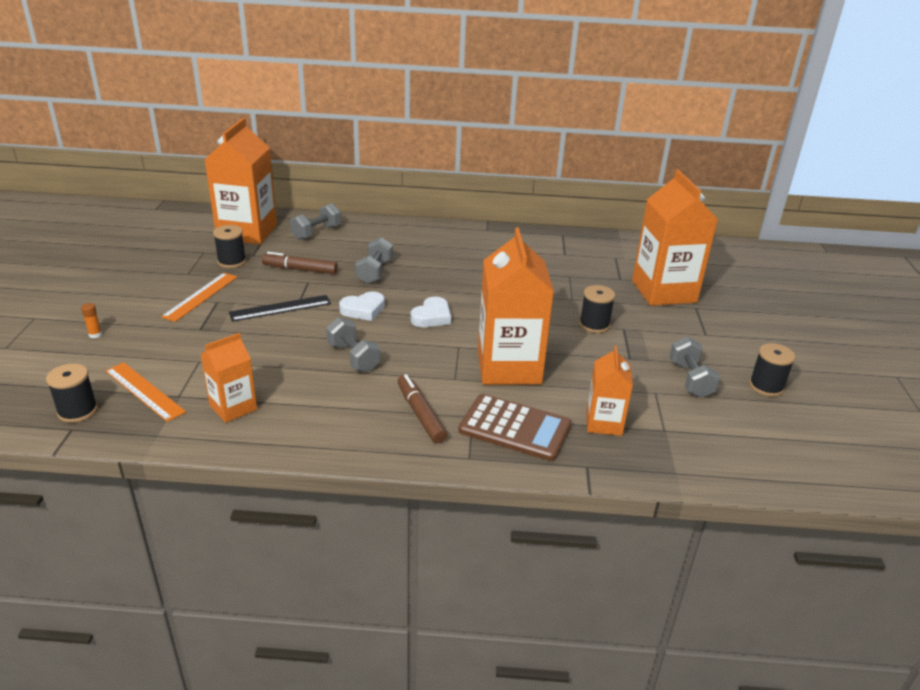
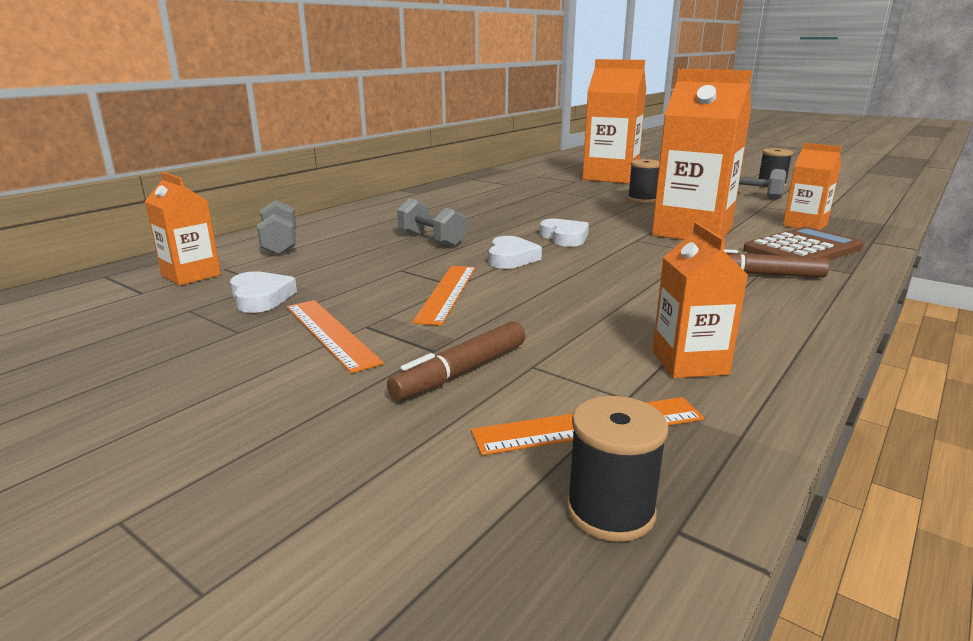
camera: 55 degrees left, 10 degrees down
(95, 335) = (322, 446): orange glue stick -> none
(232, 261) = (261, 297): black spool -> white heart
(247, 232) = (191, 275): orange carton -> orange carton, size x0.54
(280, 308) = (447, 293): black ruler -> orange ruler
(300, 269) = (361, 267): brown marker -> brown marker (462, 371)
(353, 357) = (616, 280): grey dumbbell -> none

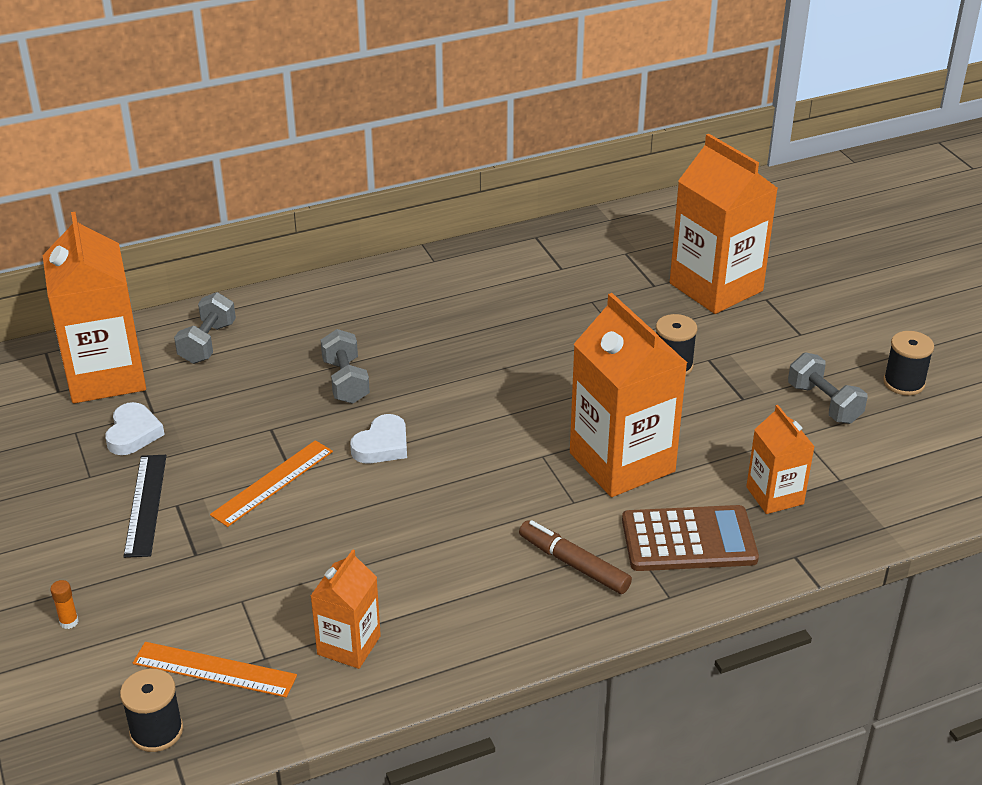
camera: 30 degrees right, 15 degrees up
(191, 275) = (106, 376): orange carton -> orange carton, size x1.85
(330, 333) = (146, 504): orange ruler -> black ruler
(341, 446) = (69, 622): none -> orange glue stick
(462, 371) = (191, 586): brown marker -> none
(564, 237) = (476, 424): white heart -> none

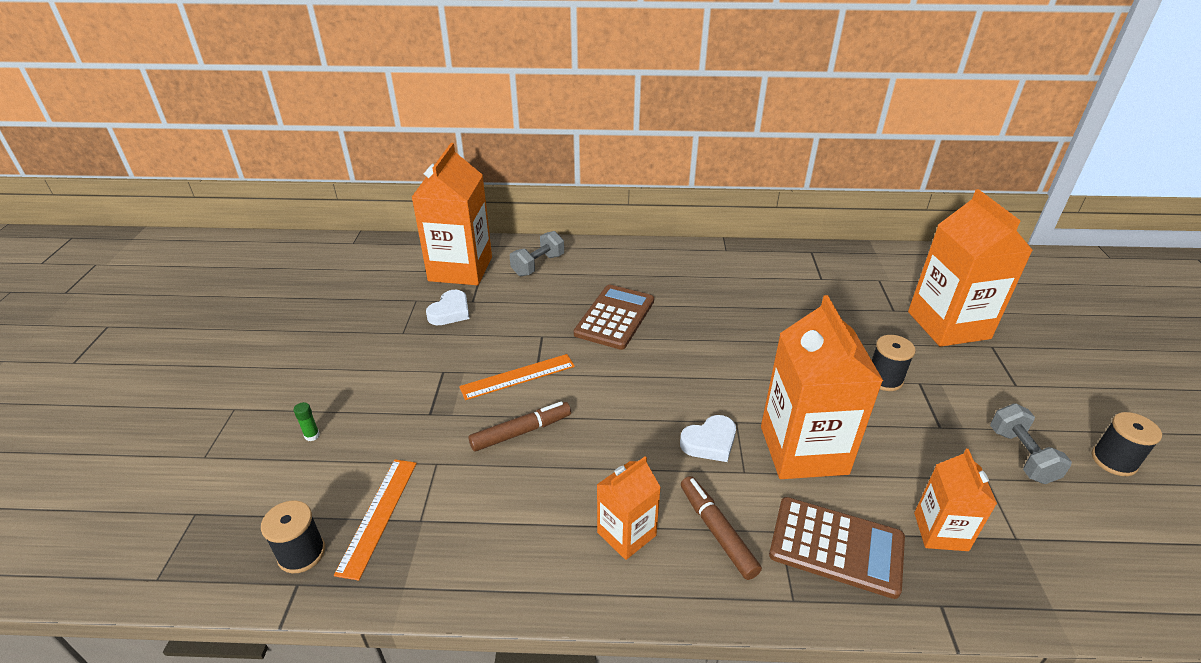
camera: 25 degrees right, 0 degrees up
(69, 622) = (312, 436): orange glue stick -> green glue stick
(146, 504) = (423, 364): black ruler -> none
(214, 669) = (378, 515): orange ruler -> orange ruler turned 60 degrees clockwise
(316, 539) = (520, 432): none -> brown marker
(346, 381) = (615, 317): grey dumbbell -> brown calculator
(349, 645) = (489, 535): orange carton -> orange carton (626, 534)
(382, 445) = (613, 373): white heart -> white heart (710, 442)

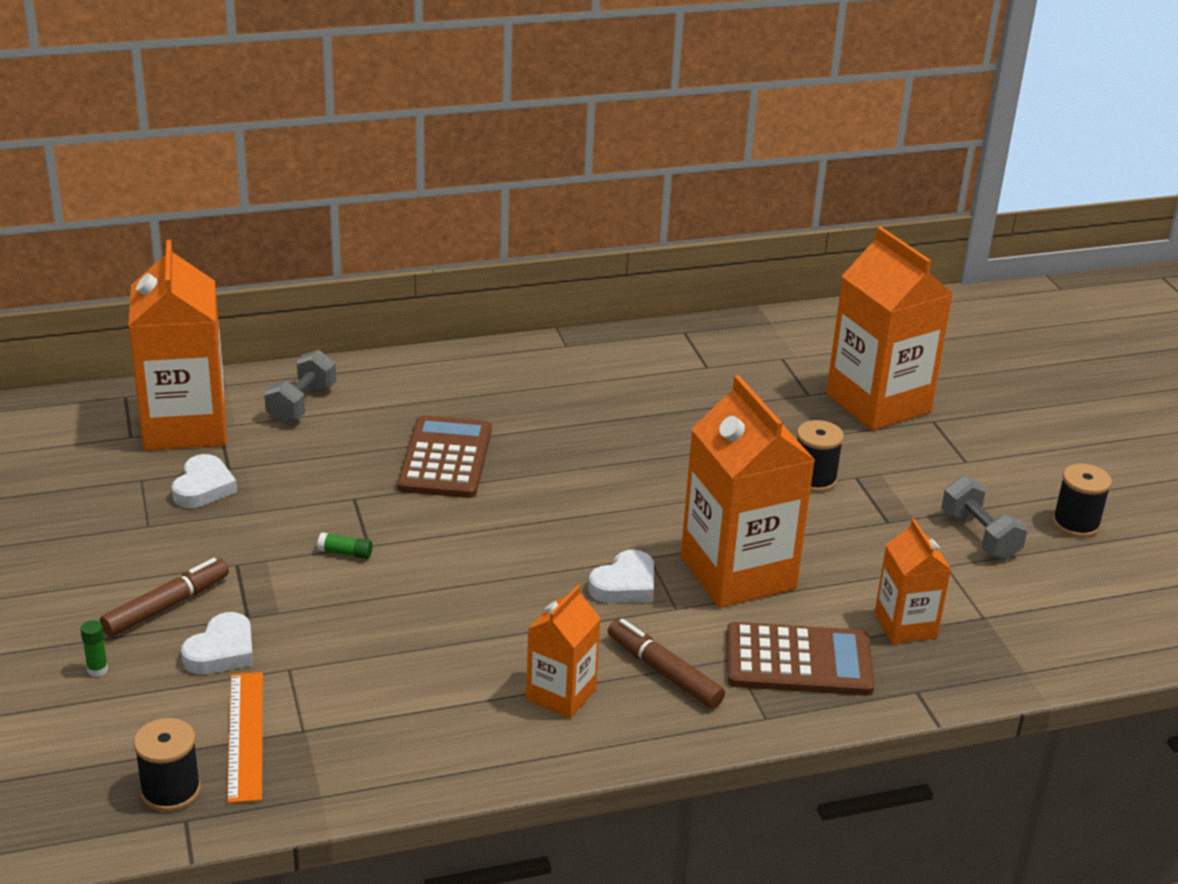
camera: 20 degrees left, 5 degrees down
(399, 438) = (222, 651): none -> white heart
(518, 376) = (345, 553): orange ruler -> green glue stick
(520, 432) = (382, 615): brown marker -> brown marker (166, 606)

